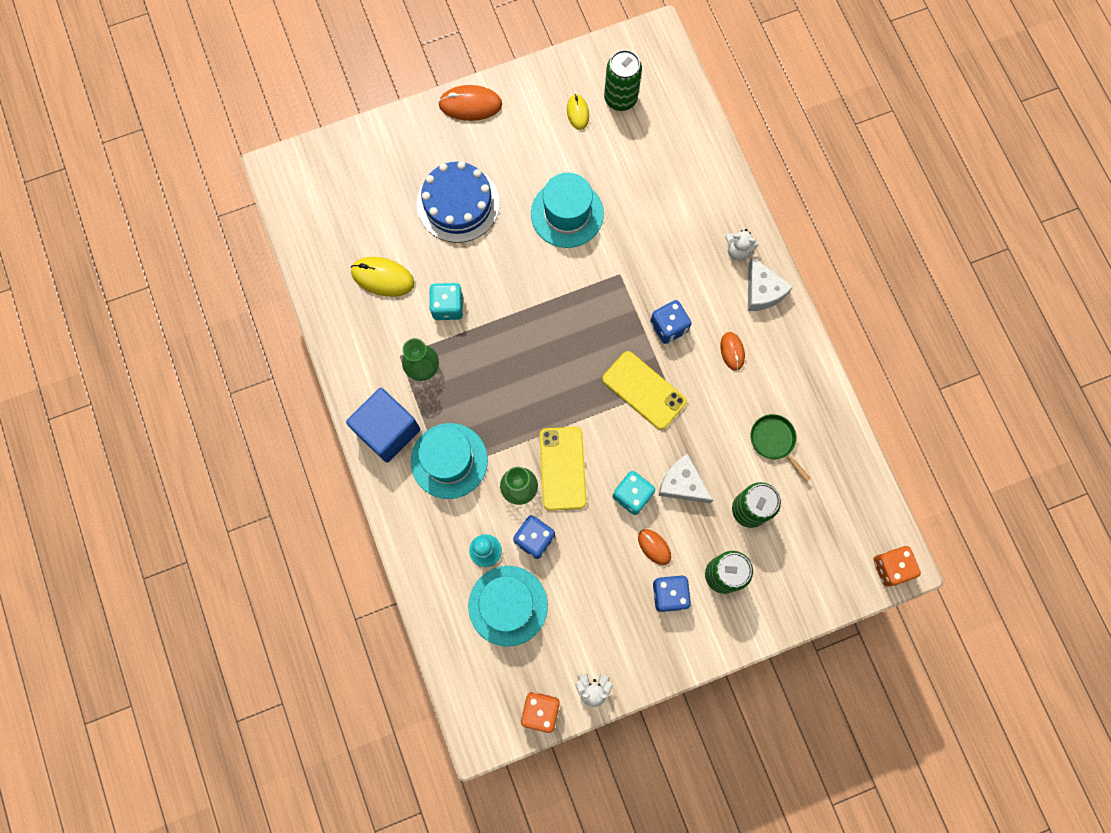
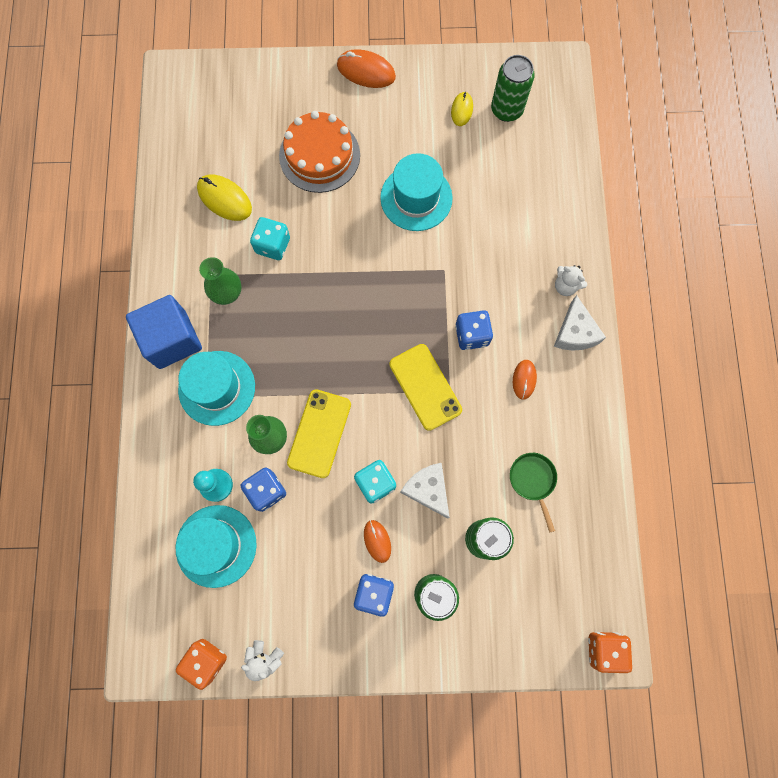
camera: 20 degrees right, 0 degrees up
(458, 203) = (319, 155): blue cake -> orange cake

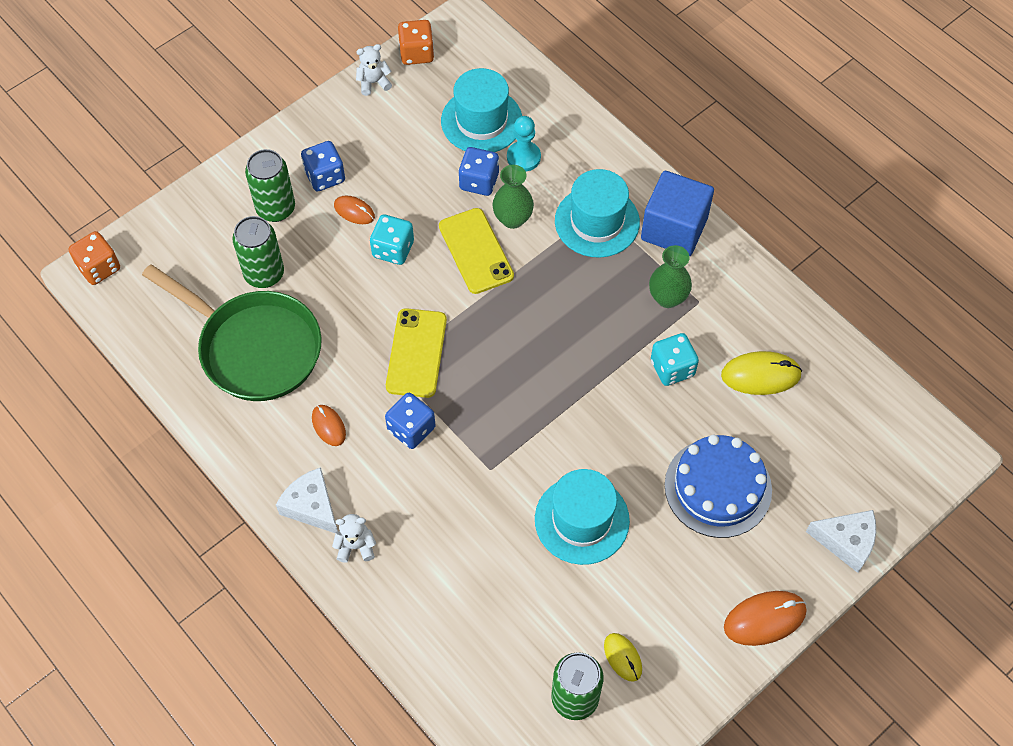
camera: 140 degrees right, 15 degrees down
(319, 155) = (718, 487): orange cake -> blue cake
(425, 387) = (416, 353): yellow phone -> yellow phone turned 75 degrees clockwise
(427, 489) = (343, 276): white cheese -> white cheese (846, 542)
(533, 480) = (254, 348): green pan -> green pan, size x2.28

